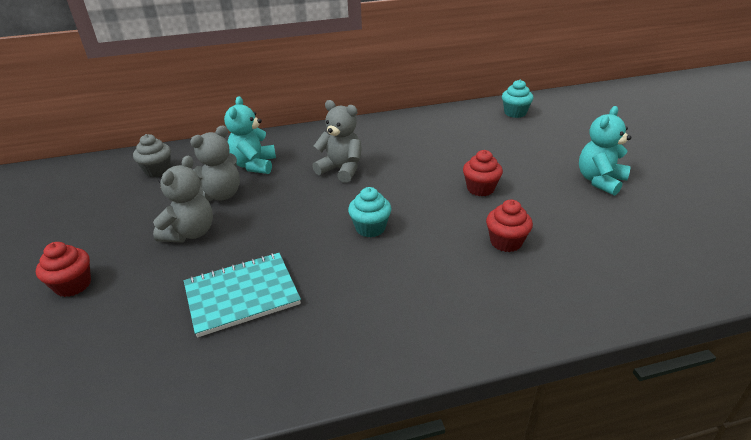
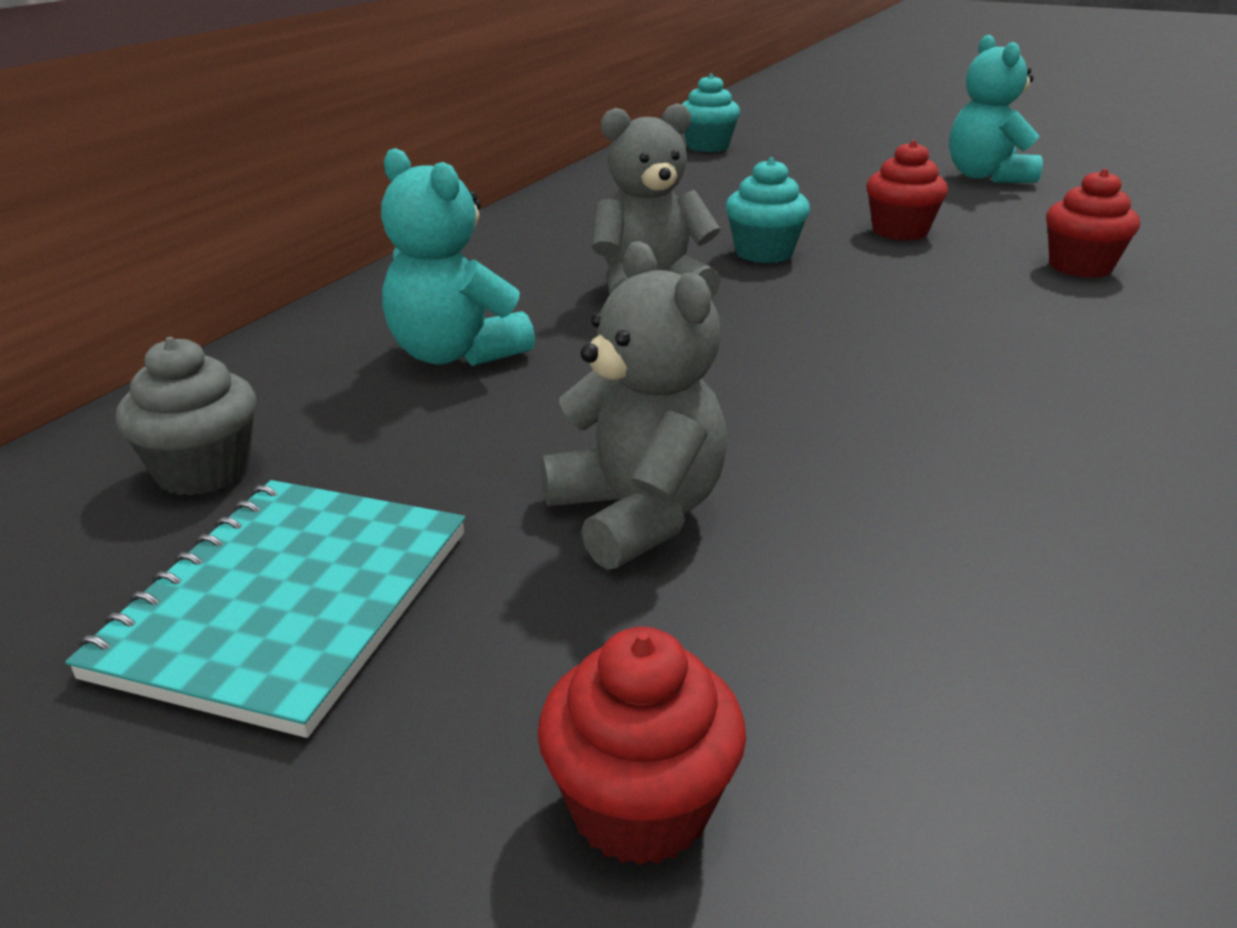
camera: 50 degrees left, 5 degrees down
(220, 195) = (517, 427): grey teddy bear -> none
(242, 295) = (1008, 525): turquoise notebook -> turquoise notebook (288, 602)
(370, 228) = (907, 333): turquoise cupcake -> turquoise cupcake (763, 253)

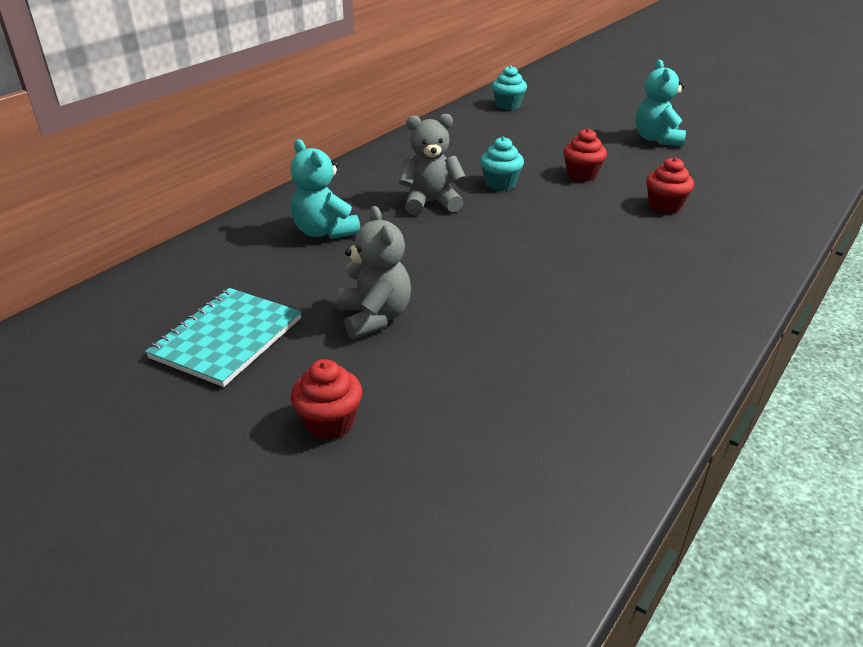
camera: 10 degrees right, 5 degrees up
(203, 471) = (204, 280): grey cupcake -> none

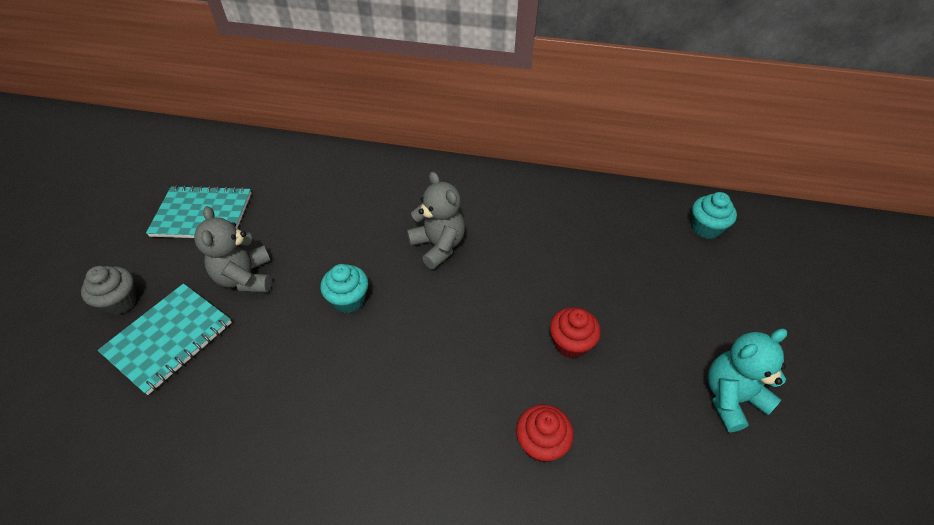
camera: 65 degrees right, 15 degrees up
(324, 232) = (357, 202): turquoise teddy bear -> none
(330, 423) = (121, 301): red cupcake -> grey cupcake
(374, 317) = (245, 277): grey teddy bear -> grey teddy bear turned 120 degrees clockwise
(427, 384) = (168, 338): none -> turquoise notebook
(500, 184) = (506, 282): turquoise cupcake -> turquoise cupcake (348, 300)

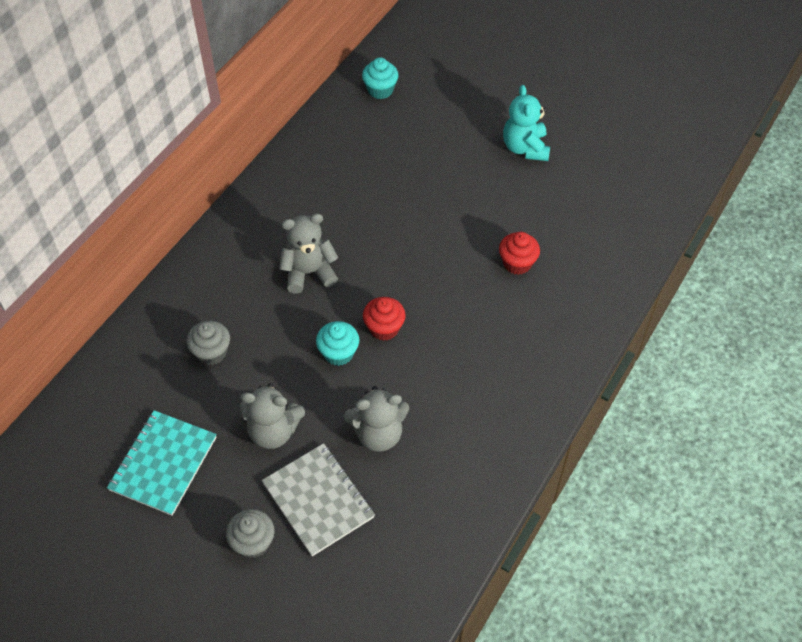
camera: 70 degrees left, 5 degrees up
(168, 338) = (318, 500): turquoise notebook -> grey notebook
(254, 366) = (378, 434): none -> grey teddy bear
(324, 207) = (211, 352): none -> grey cupcake
(570, 343) = (447, 217): red cupcake -> red cupcake (384, 328)

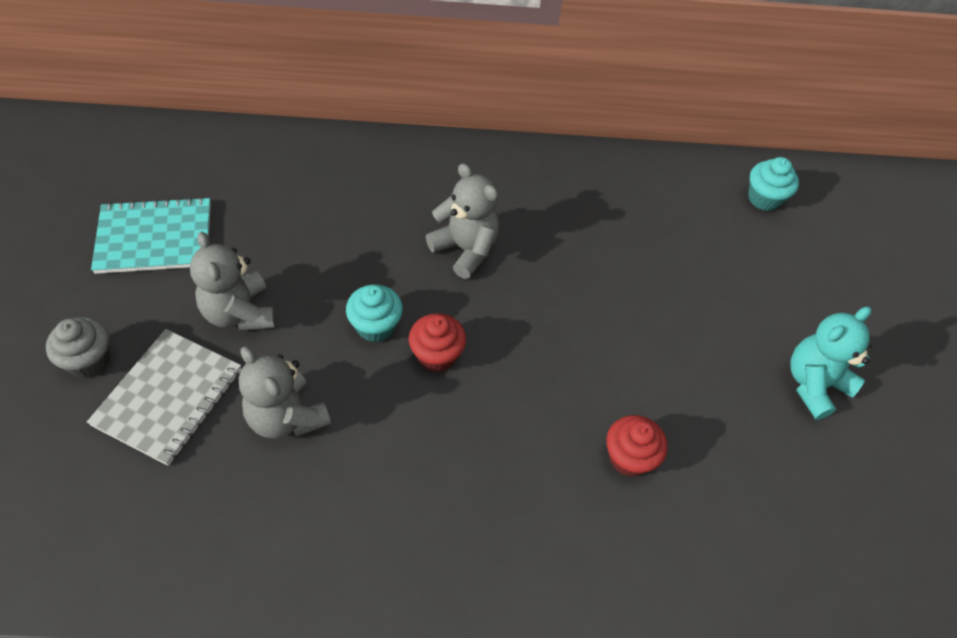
camera: 55 degrees right, 0 degrees up
(211, 352) = (310, 214): grey cupcake -> none

